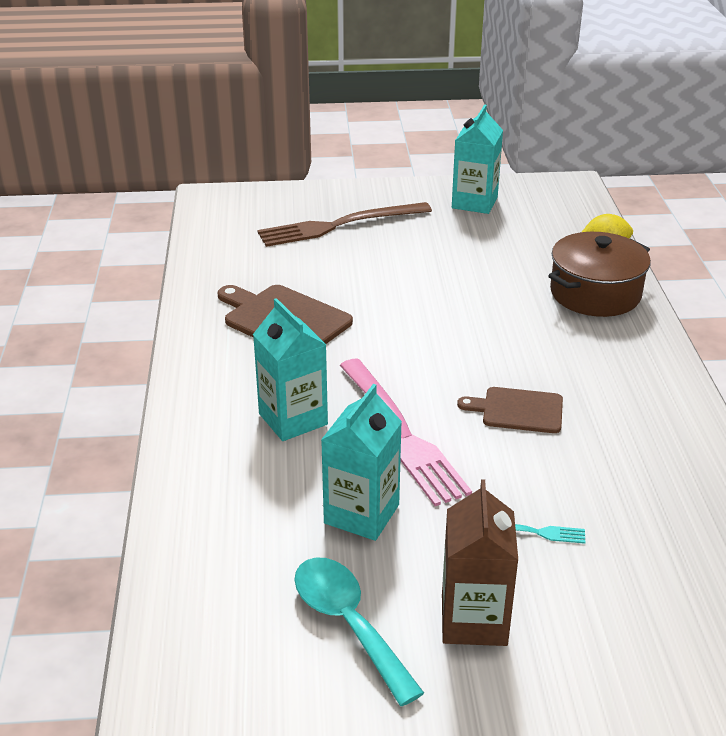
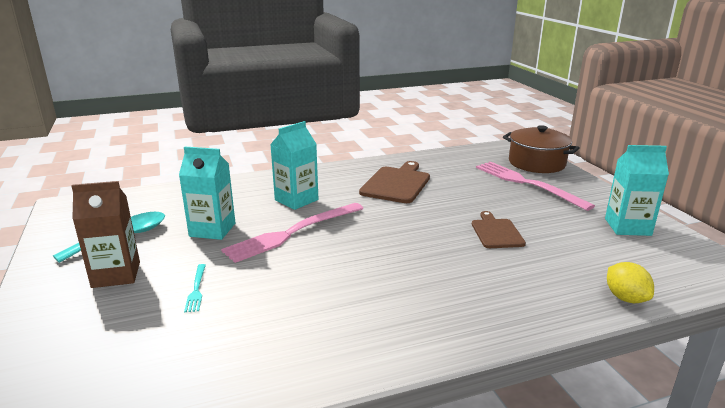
camera: 75 degrees right, 10 degrees down
(339, 225) = (527, 184): brown fork -> pink fork
(518, 410) = (335, 272): brown cutting board -> brown cutting board (496, 232)
(595, 293) = (534, 297): brown pot -> brown pot (536, 163)

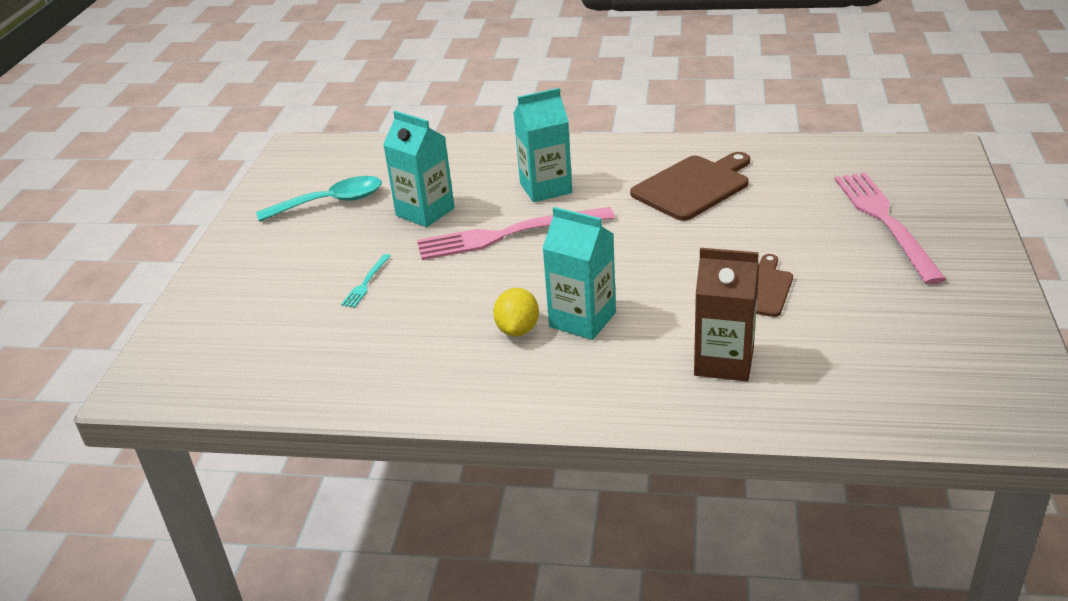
camera: 30 degrees right, 10 degrees up
(116, 274) = (303, 247): brown carton -> brown carton (724, 362)
(536, 163) = (941, 188): brown pot -> none
(625, 298) = (834, 416): yellow lemon -> yellow lemon (518, 329)
(627, 227) = (961, 322): turquoise carton -> turquoise carton (582, 320)

